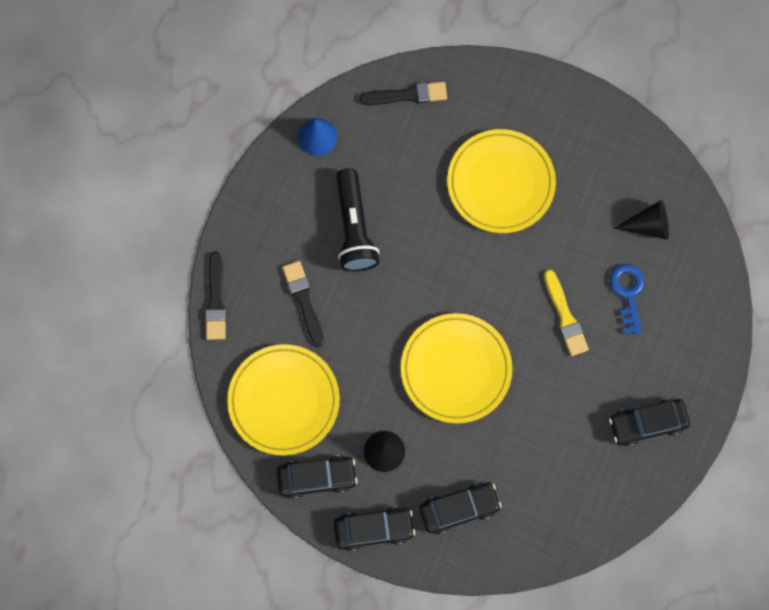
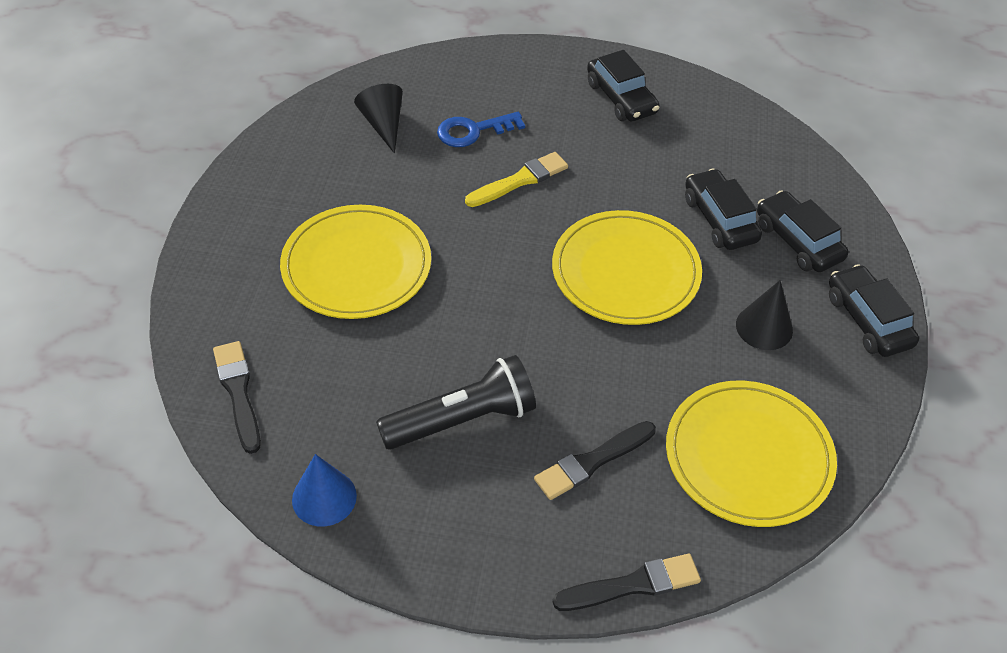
camera: 105 degrees left, 25 degrees down
(317, 477) = (835, 395): black car -> black car (719, 219)

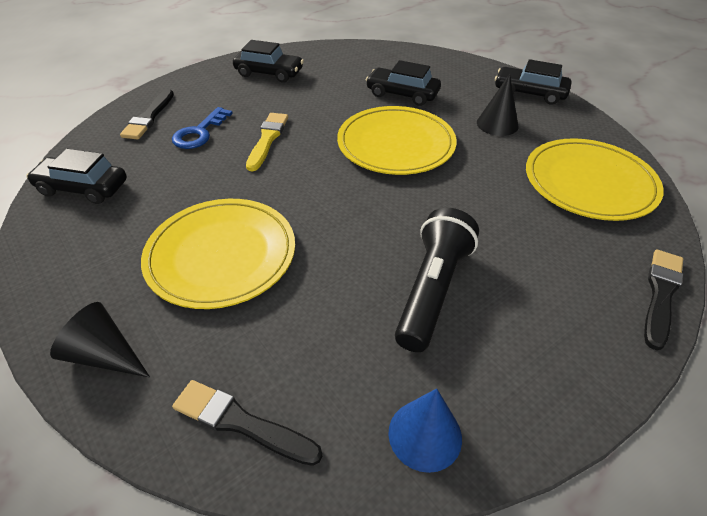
camera: 45 degrees left, 5 degrees down
(383, 124) = (126, 163): black cone -> black cone (105, 355)
(592, 462) = (534, 248): black brush -> black brush (149, 117)
(797, 241) = (450, 82): black car -> black car (83, 188)

